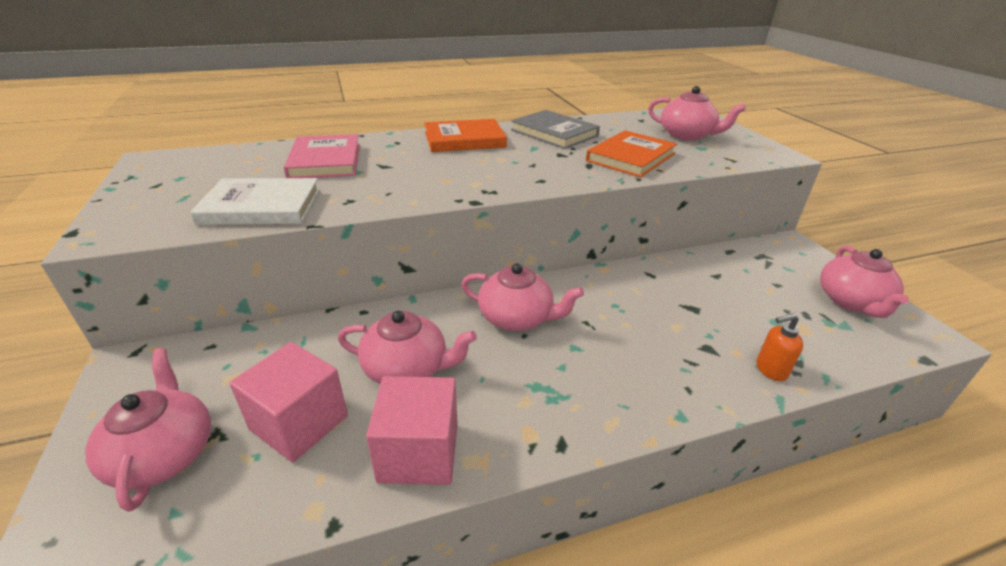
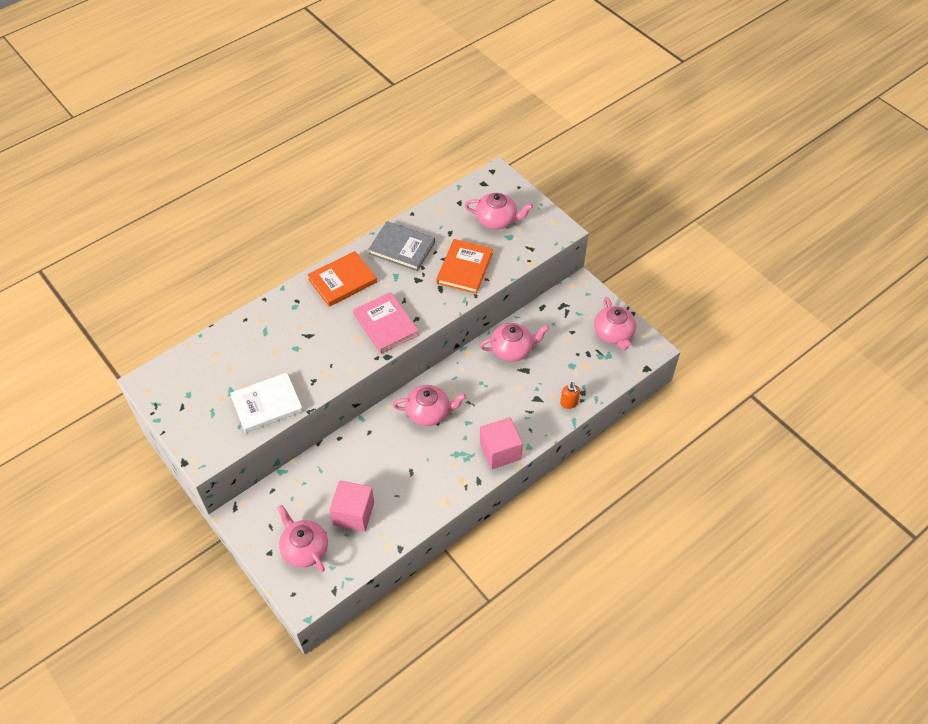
camera: 20 degrees left, 20 degrees up
(325, 161) = (265, 342): pink book -> pink book (386, 324)
(407, 369) = (387, 467): pink teapot -> pink teapot (512, 349)
(419, 452) = (417, 507): pink cube -> pink cube (500, 451)
(770, 370) = (569, 403): orange soap dispenser -> orange soap dispenser turned 75 degrees counterclockwise

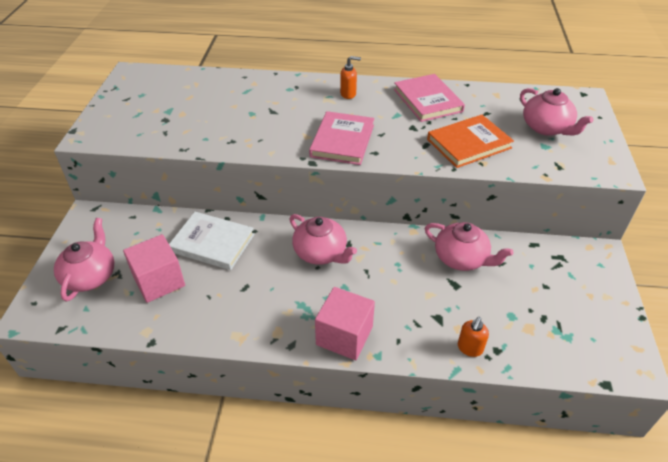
camera: 45 degrees right, 10 degrees down
(267, 404) = (177, 134): white book -> white book (212, 243)
(342, 281) = (348, 94): orange book -> orange soap dispenser
(402, 248) = (427, 100): grey book -> pink book
(613, 333) = (596, 320): pink teapot -> none

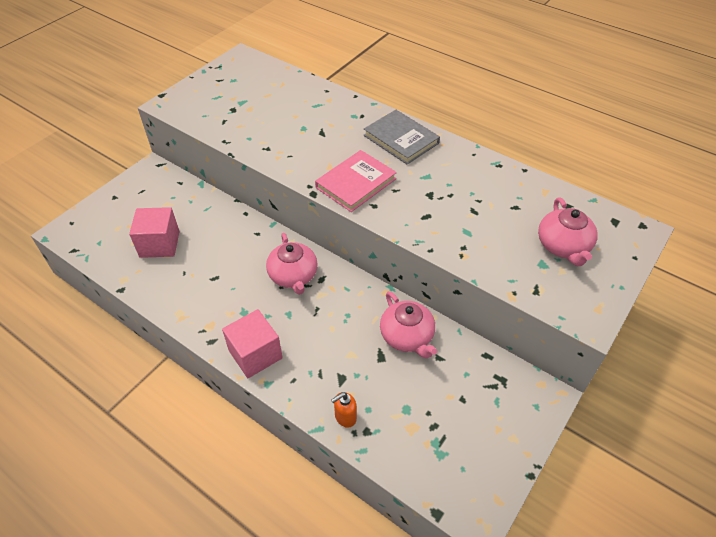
camera: 30 degrees right, 5 degrees up
(90, 276) = (119, 219): pink teapot -> none
(212, 243) = (219, 230): white book -> none
(348, 94) = (401, 139): orange soap dispenser -> grey book
(427, 100) = (469, 172): pink book -> none
(469, 144) = (467, 231): orange book -> none

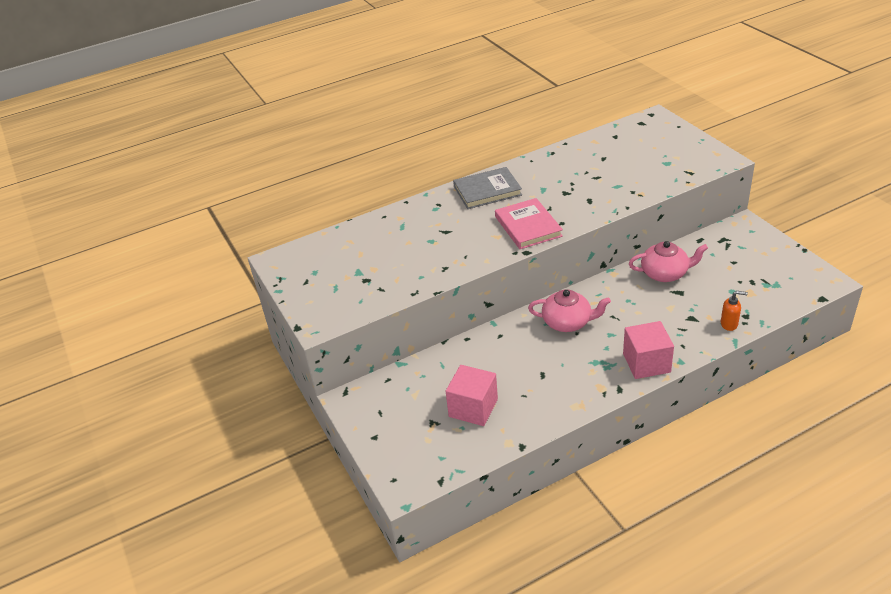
camera: 60 degrees left, 10 degrees down
(345, 417) = (729, 324): orange soap dispenser -> orange soap dispenser turned 75 degrees counterclockwise
(563, 246) = (654, 150): pink teapot -> none

